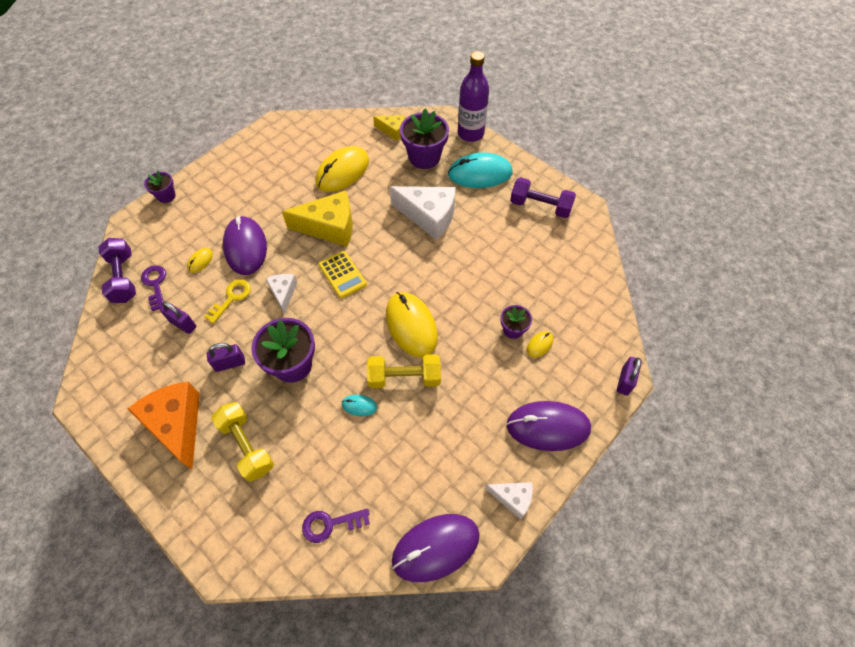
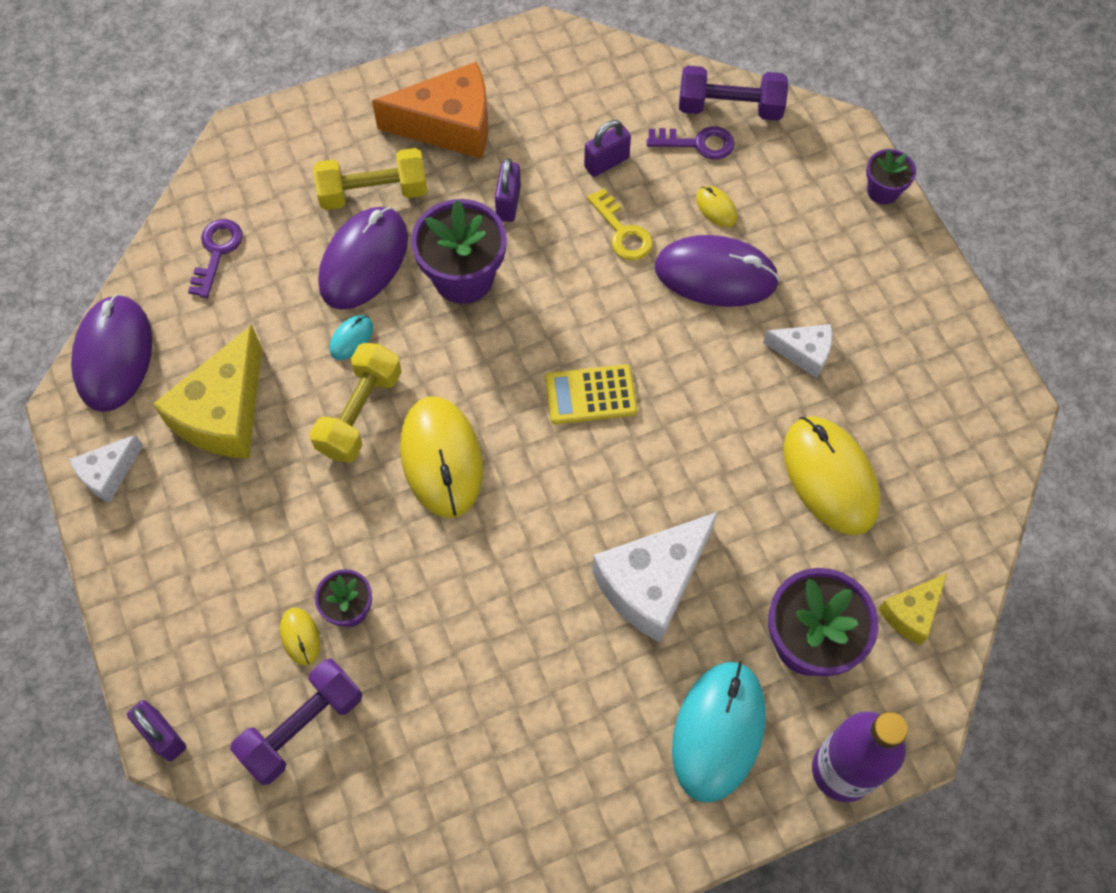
camera: 115 degrees right, 5 degrees up
(283, 293) = (597, 301): white cheese -> white cheese (803, 353)
(329, 227) = (702, 410): yellow cheese -> yellow cheese (224, 413)
(411, 325) = (441, 458): yellow mouse -> yellow mouse turned 75 degrees clockwise
(540, 206) = (580, 807): purple dumbbell -> purple dumbbell (302, 727)
(548, 427) = (169, 574): purple mouse -> purple mouse (364, 261)

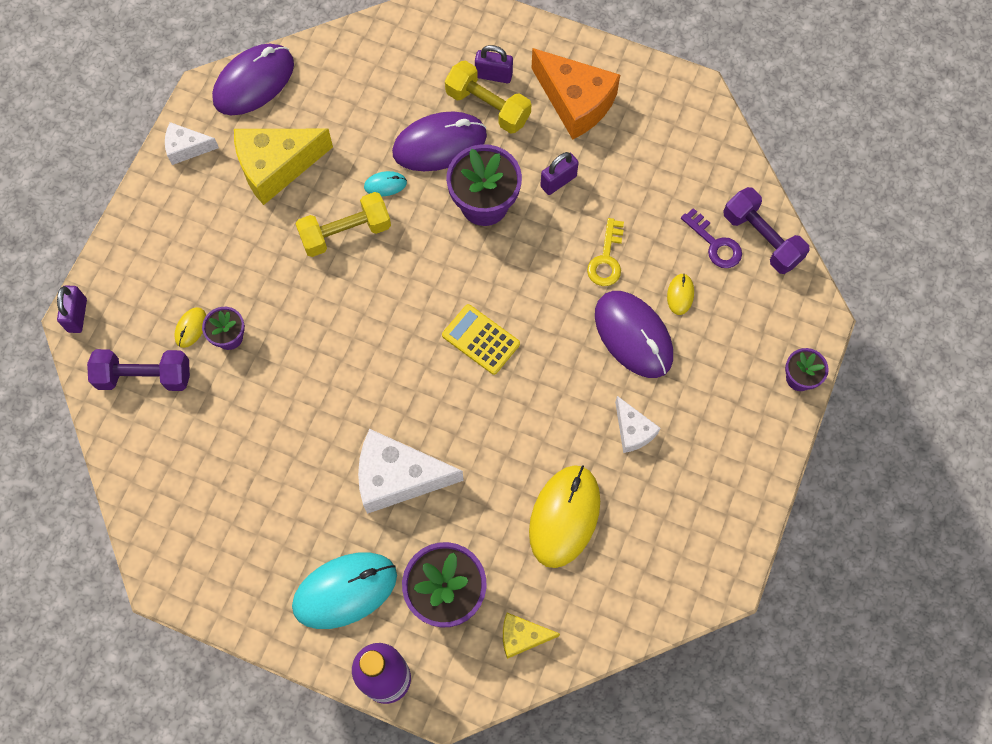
camera: 45 degrees right, 5 degrees up
(217, 252) = (365, 68): purple key -> none
(441, 458) = (361, 299): yellow mouse -> none
(606, 163) = (644, 207): purple padlock -> purple padlock (493, 75)

